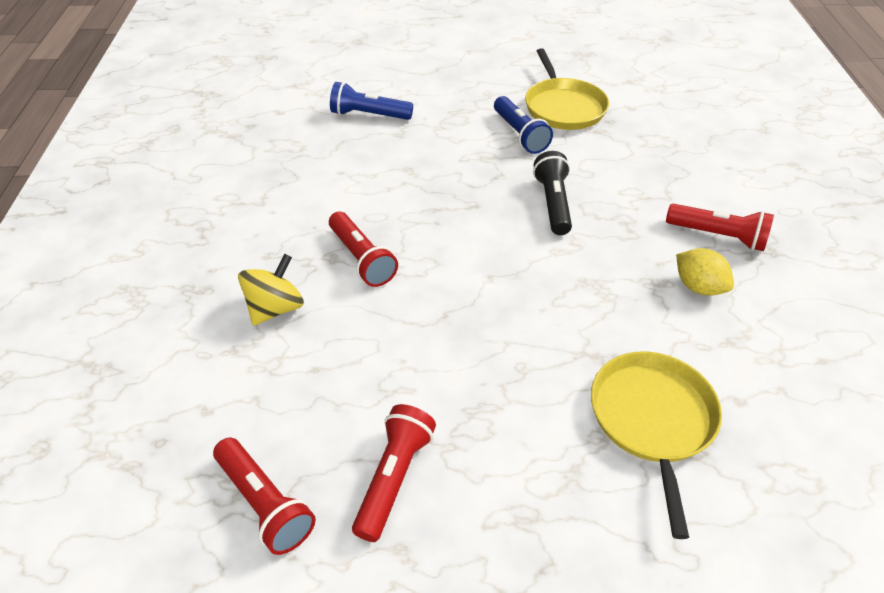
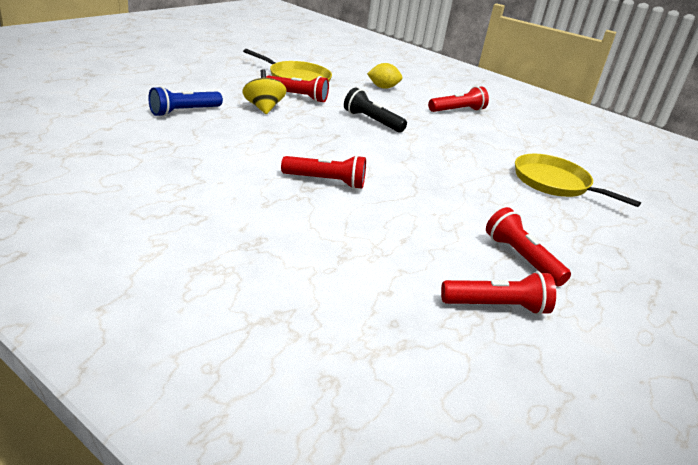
camera: 55 degrees left, 15 degrees down
(275, 308) = (325, 226): yellow spinning top -> yellow spinning top (263, 108)
(519, 134) = (297, 97): blue flashlight -> red flashlight
(698, 287) = (484, 131): yellow lemon -> yellow lemon (383, 87)

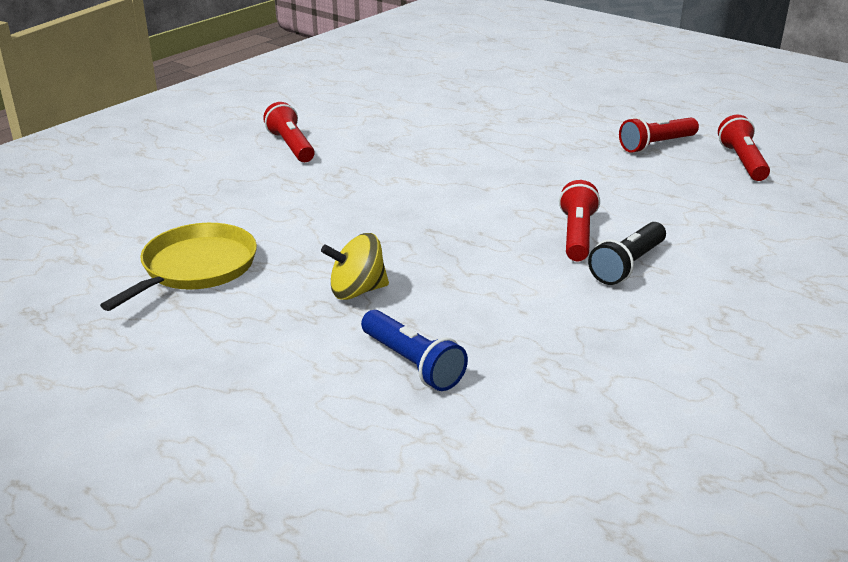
camera: 85 degrees left, 0 degrees up
(297, 97) = (289, 263): red flashlight -> none
(372, 121) = (364, 205): black flashlight -> black flashlight (627, 265)
(383, 87) = (213, 194): yellow lemon -> none
(554, 183) = (485, 114): yellow pan -> none

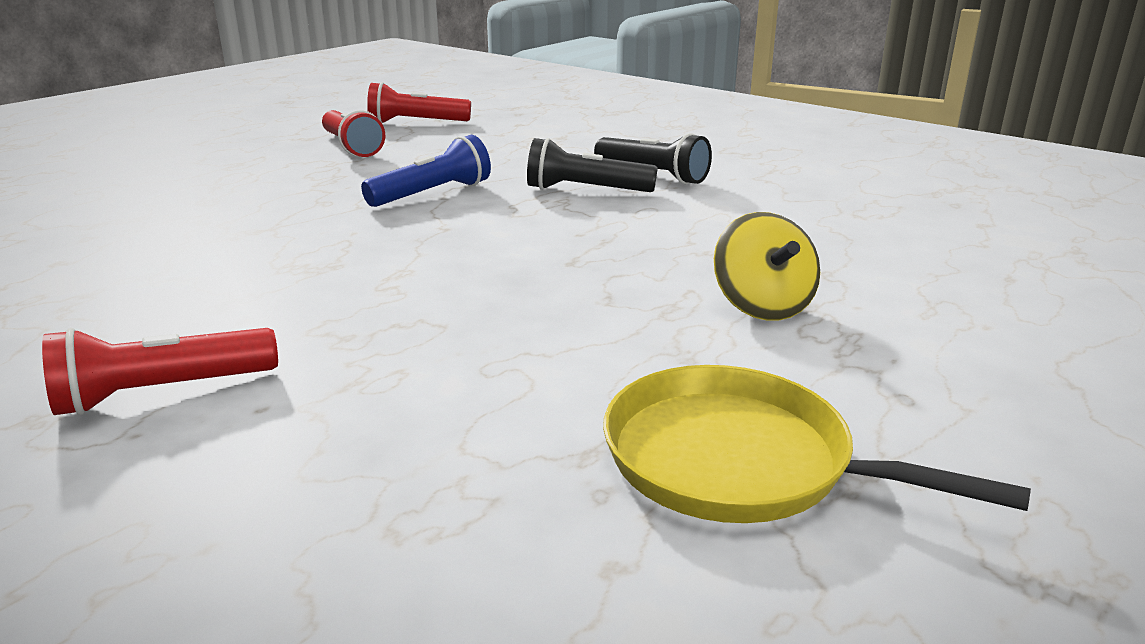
camera: 90 degrees left, 5 degrees down
(412, 363) = (913, 271): blue flashlight -> blue flashlight (432, 194)
(577, 235) = (585, 190): red flashlight -> black flashlight

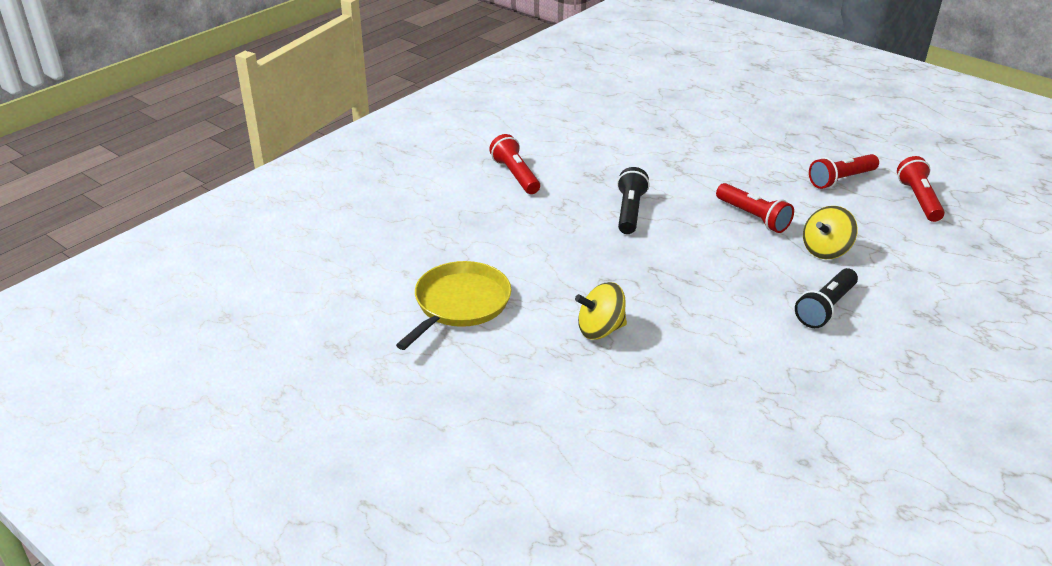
camera: 90 degrees right, 10 degrees up
(432, 194) = (753, 217): blue flashlight -> red flashlight
(524, 166) = (825, 250): none -> yellow spinning top
(585, 190) = (779, 276): black flashlight -> black flashlight (630, 211)

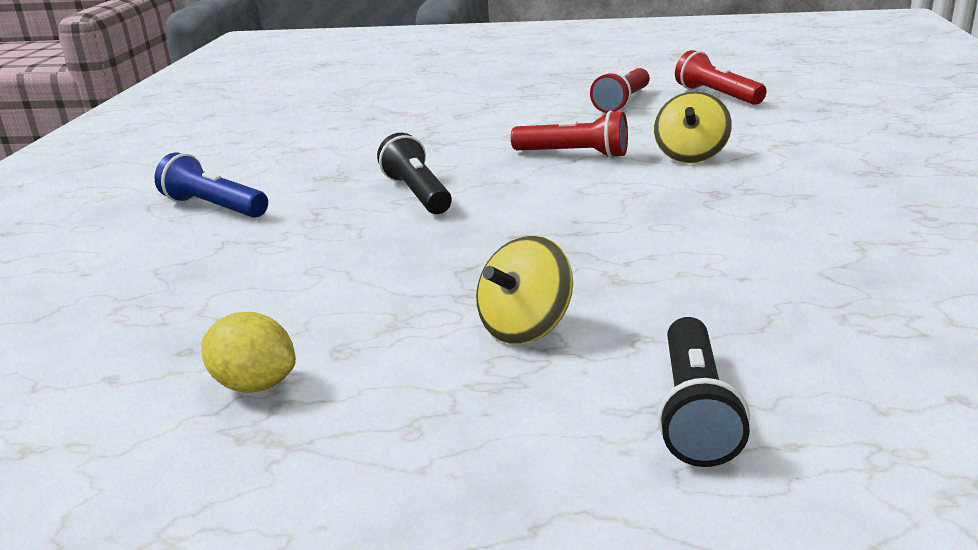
camera: 30 degrees left, 10 degrees down
(459, 304) = (254, 385): yellow pan -> yellow lemon
(515, 175) = (214, 207): red flashlight -> blue flashlight
(825, 308) = (767, 201): black flashlight -> black flashlight (694, 411)

